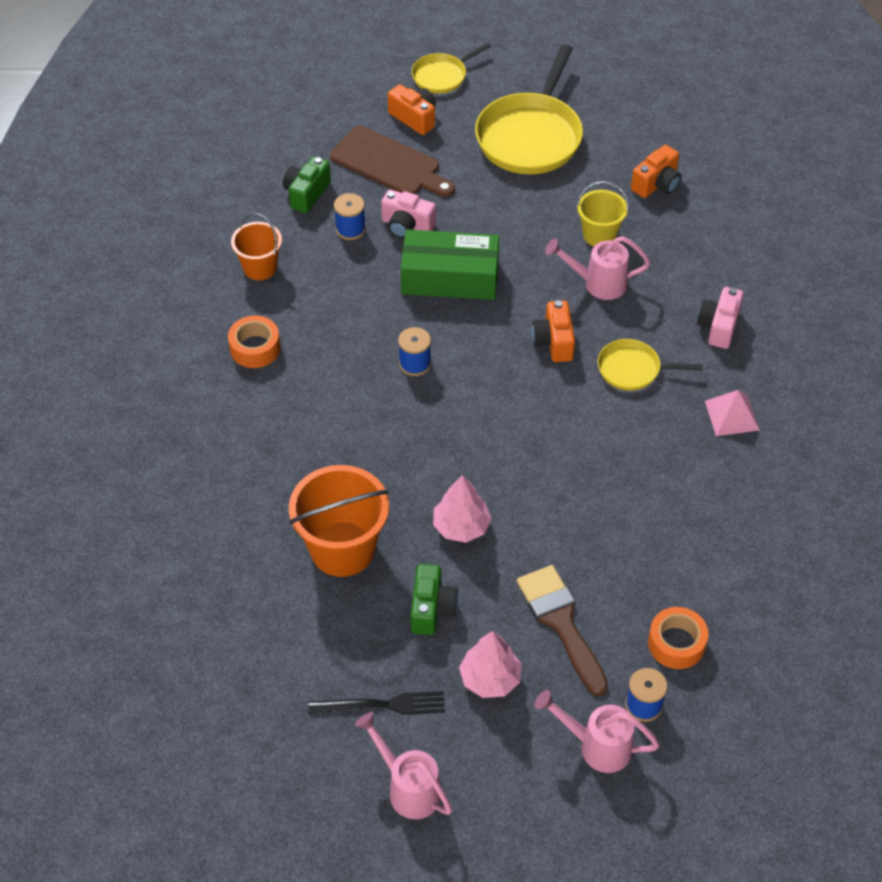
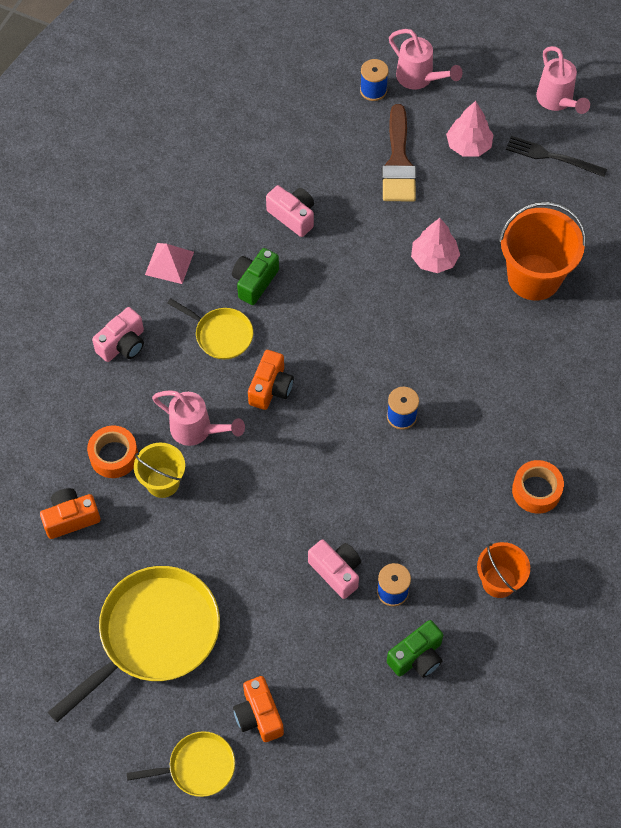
camera: 155 degrees left, 10 degrees up
(389, 164) = (315, 661): brown cutting board -> none
(432, 609) = (486, 207): green camera -> green camera (254, 282)
(450, 277) = (325, 494): green box -> none
(639, 513) = (293, 216): none -> pink camera
(676, 643) = (326, 118): orange tape -> orange tape (114, 456)

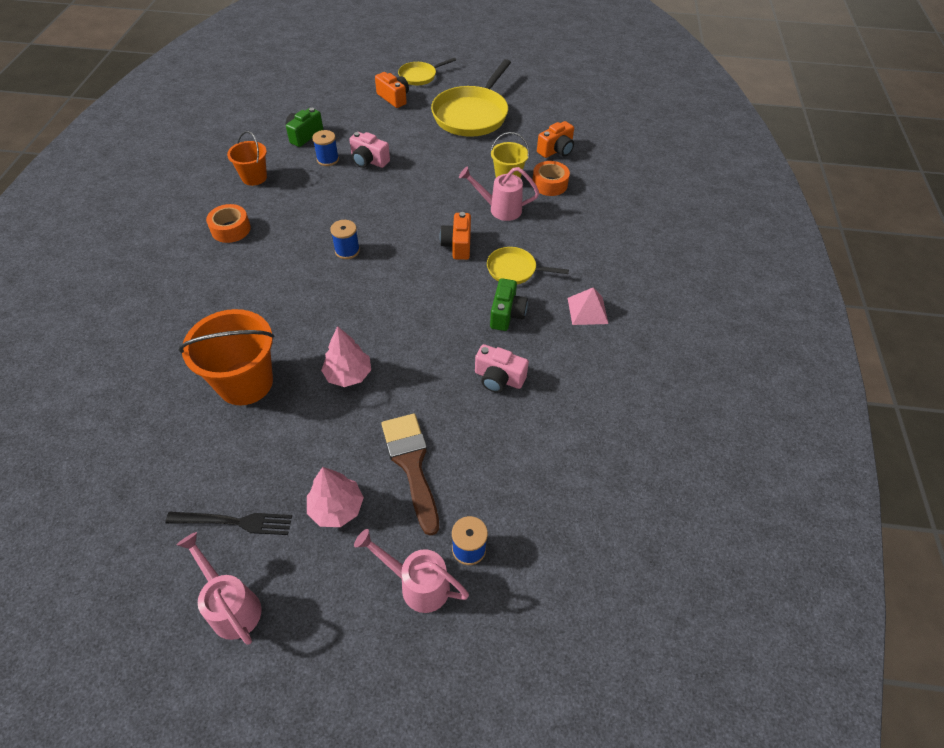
camera: 160 degrees right, 10 degrees down
(123, 344) = (587, 246): pink camera -> none

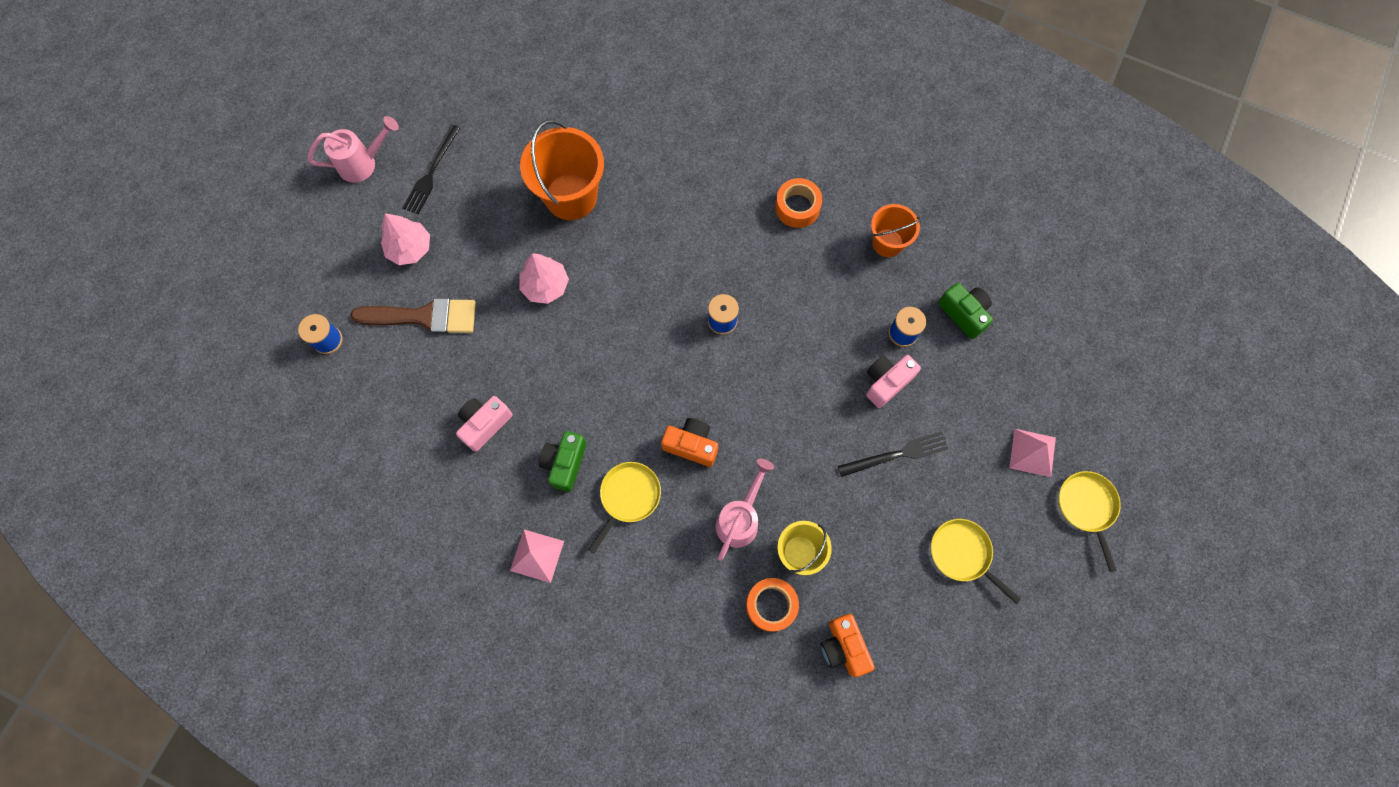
camera: 110 degrees right, 20 degrees up
(394, 98) = (1032, 452): orange camera -> pink pyramid
(417, 584) = (318, 293): pink watering can -> none
(419, 149) = (896, 454): none -> black fork
(472, 115) = (963, 554): yellow pan -> yellow pan, size x0.52
(506, 314) = (565, 463): green camera -> green camera turned 75 degrees clockwise

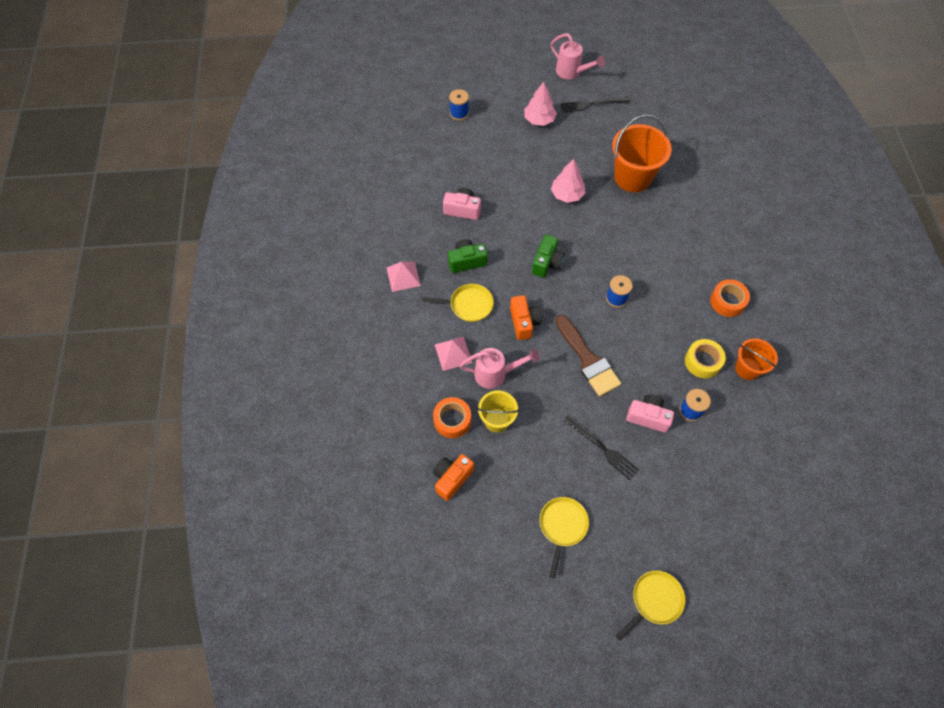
camera: 60 degrees right, 10 degrees down
(424, 317) = (504, 148): brown brush -> brown brush (588, 360)
(854, 282) = (702, 362): none -> yellow tape
(964, 313) = (735, 444): green camera -> green camera (547, 263)
(1032, 452) = (668, 541): pink pyramid -> pink pyramid (453, 353)

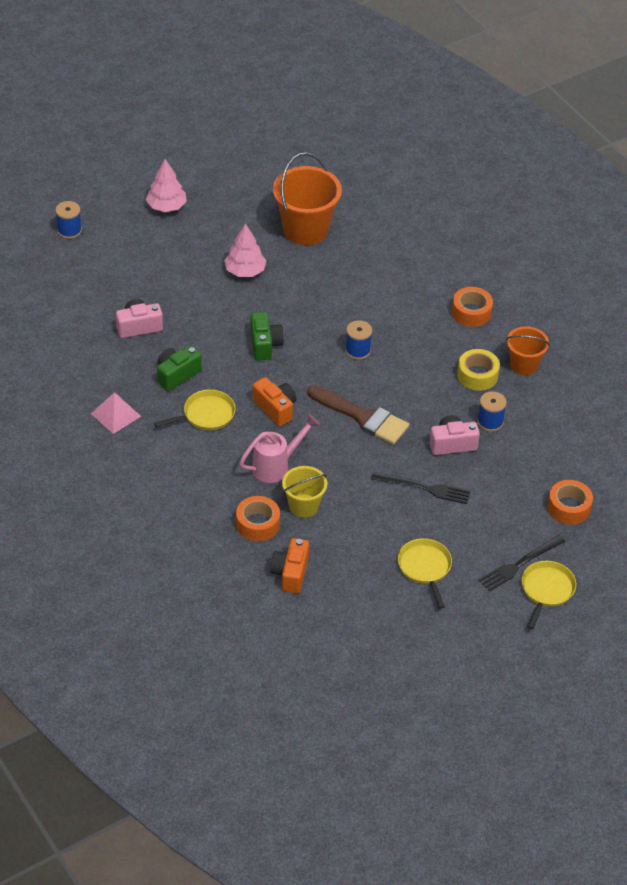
camera: 30 degrees left, 15 degrees down
(453, 353) = (219, 465): pink pyramid -> none
(572, 72) = (173, 145): pink watering can -> none
(592, 104) = (216, 171): black fork -> black fork (519, 564)
(717, 525) = (569, 507): none -> orange tape

